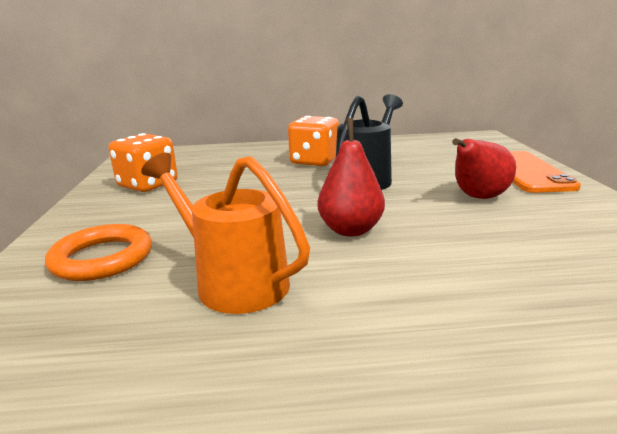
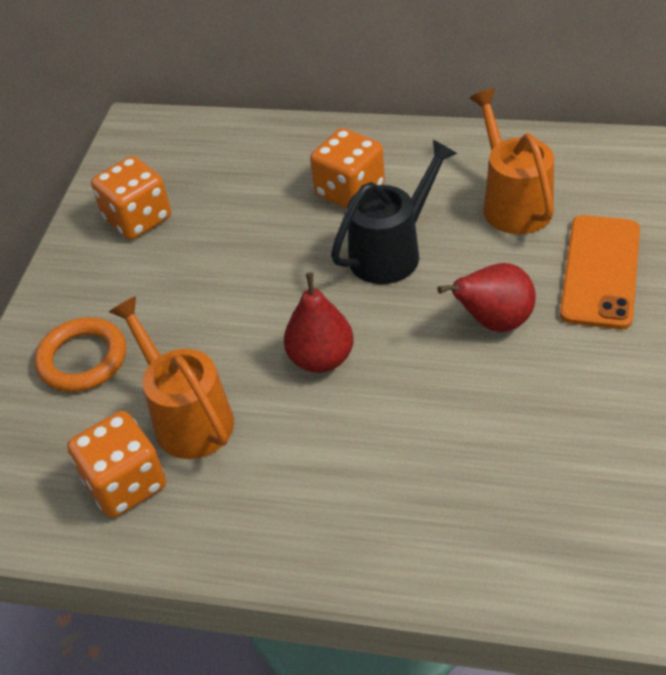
camera: 20 degrees right, 25 degrees up
(172, 347) = (126, 484): none -> orange dice
(433, 155) = (512, 202): none -> orange watering can

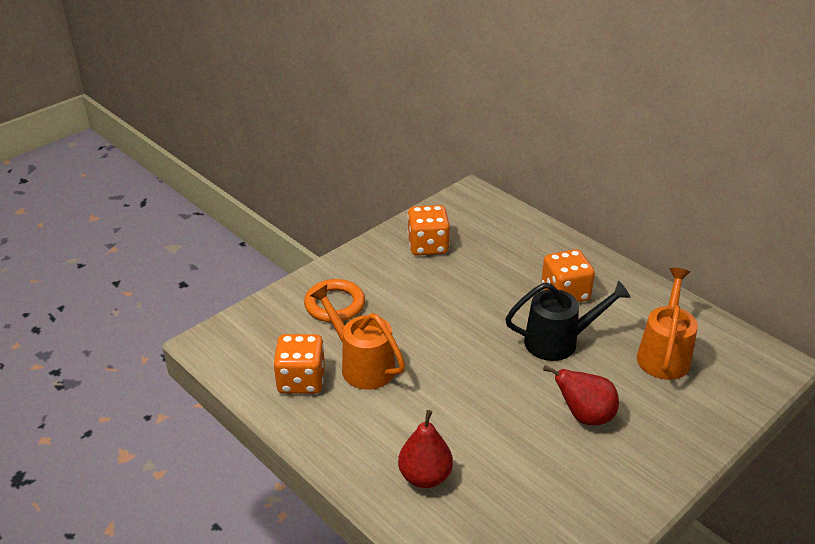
camera: 30 degrees right, 10 degrees down
(187, 416) = (361, 365): orange watering can -> orange watering can turned 45 degrees counterclockwise
(321, 359) = (461, 377): red pear -> red pear (425, 476)
(600, 271) = (683, 426): orange phone -> none

